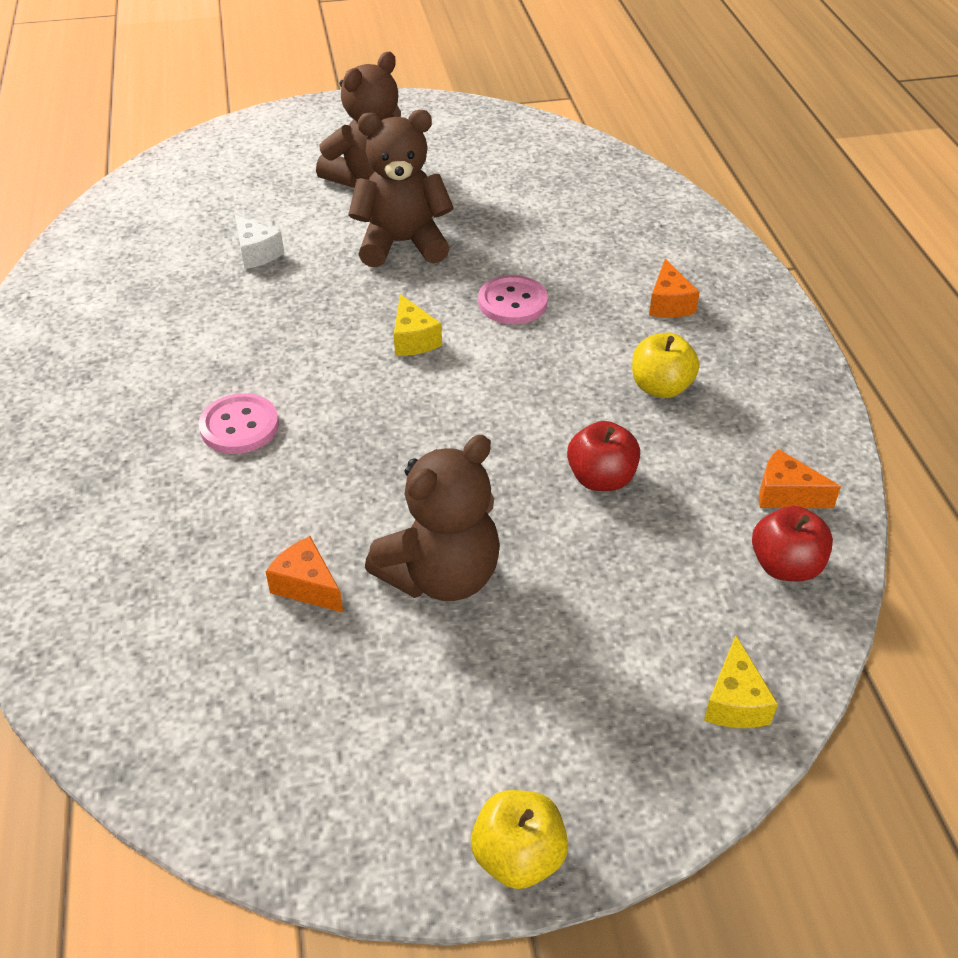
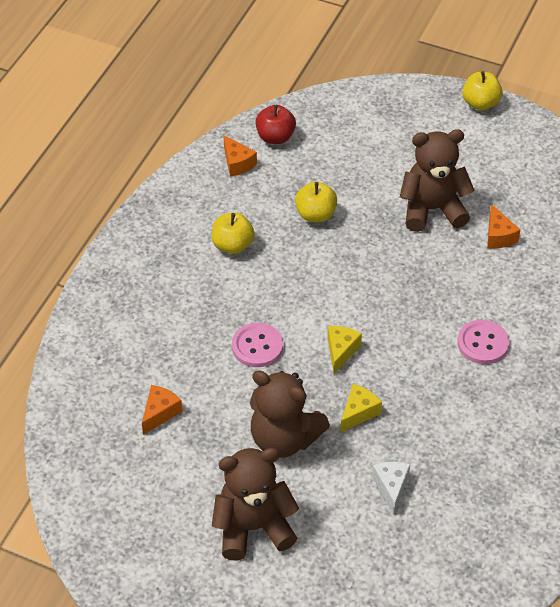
camera: 145 degrees left, 5 degrees up
(601, 478) = (315, 214): red apple -> yellow apple
(669, 303) = (166, 294): orange cheese -> orange cheese (160, 413)
(734, 701) = (353, 105): yellow cheese -> yellow cheese (358, 412)

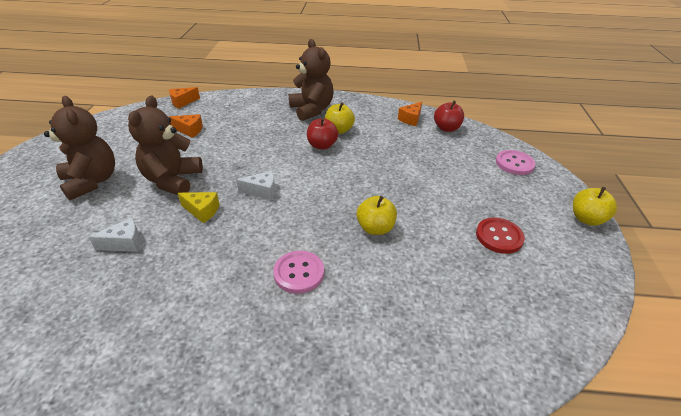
camera: 70 degrees right, 10 degrees down
(257, 346) = (254, 154): pink button -> pink button (514, 163)
(264, 272) = (322, 145): none -> red apple
(315, 214) = (389, 156): yellow apple -> yellow apple (375, 228)
(341, 351) = (262, 191): yellow cheese -> white cheese
(432, 209) = (437, 212): brown teddy bear -> brown teddy bear (312, 110)
(483, 178) = (499, 236): none -> red button
(498, 236) = (437, 260): orange cheese -> orange cheese (182, 102)

